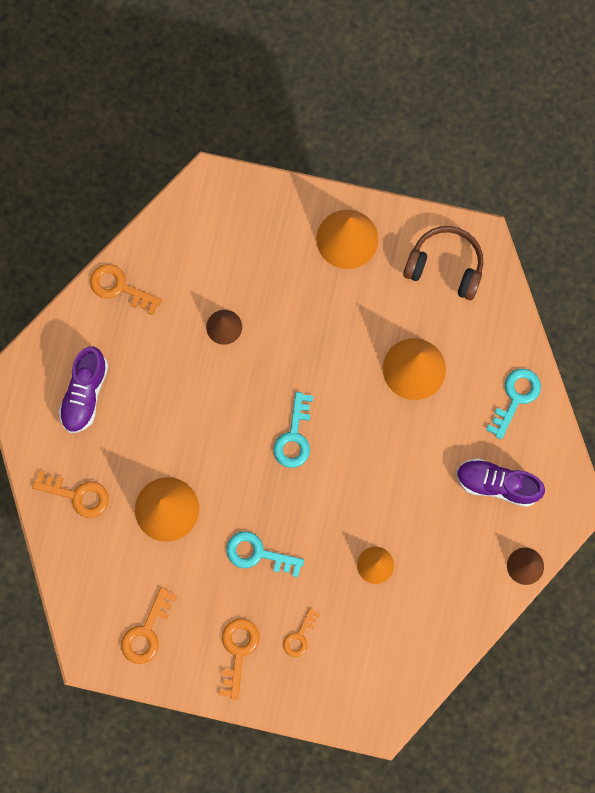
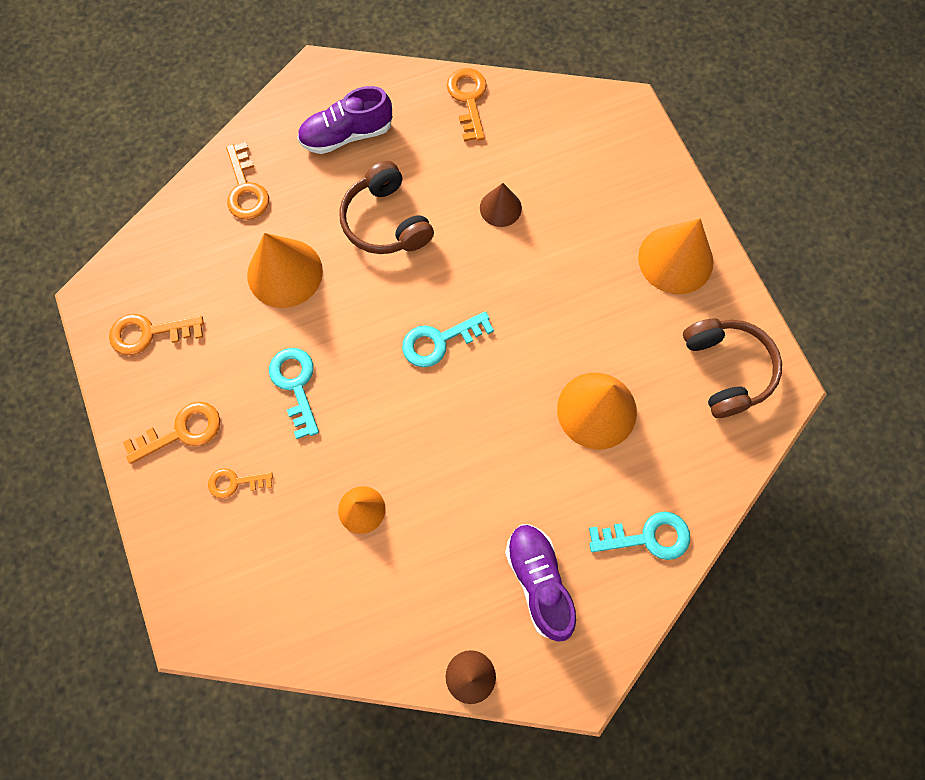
camera: 55 degrees right, 5 degrees down
(177, 413) = (386, 221): none -> brown headphones

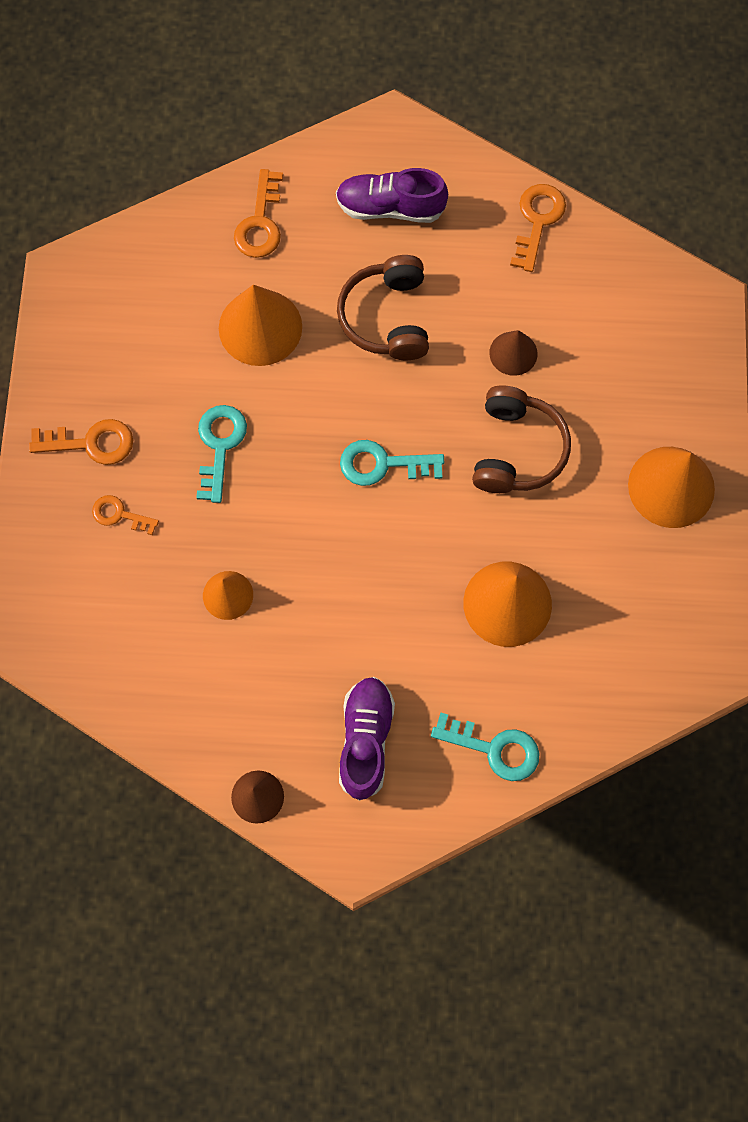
camera: 25 degrees right, 0 degrees up
(149, 333) = (101, 332): orange key -> none
(726, 370) = (663, 623): brown headphones -> brown headphones (516, 450)

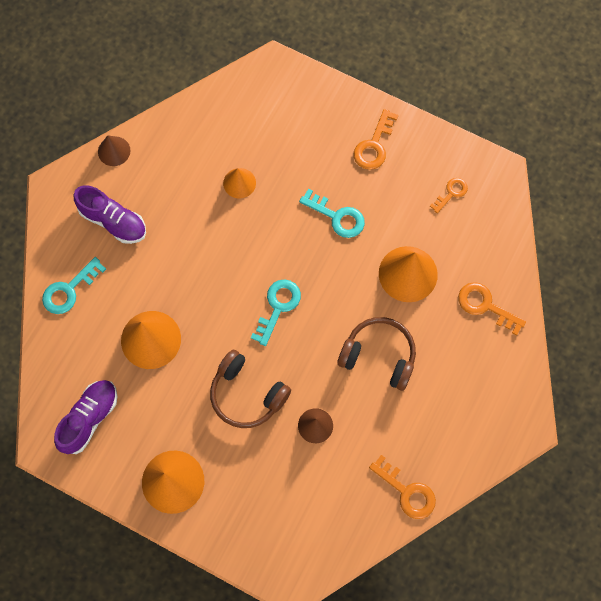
camera: 115 degrees right, 0 degrees up
(120, 515) = (319, 144): orange key -> orange key (451, 193)
(390, 207) = (461, 395): purple shoe -> purple shoe (89, 418)

